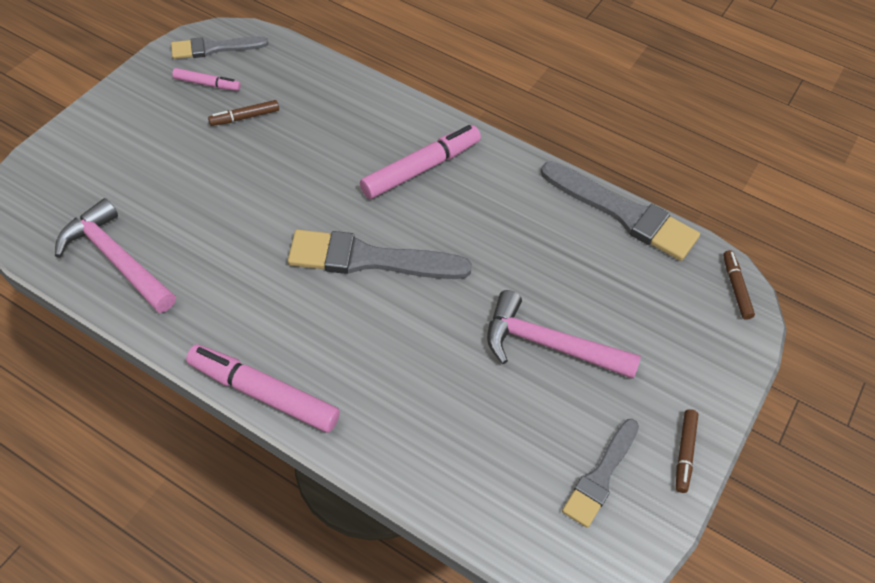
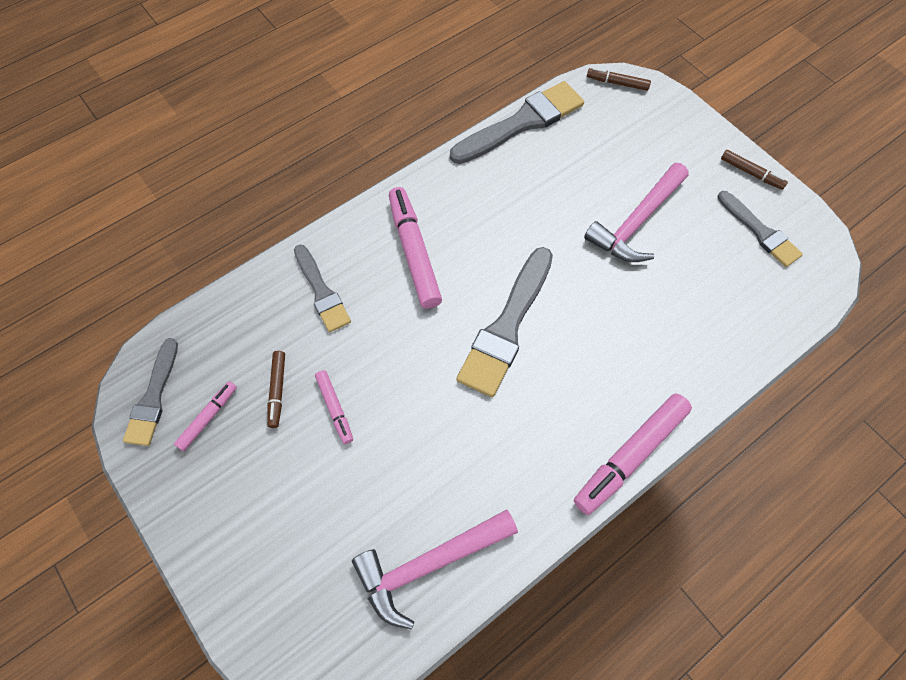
camera: 65 degrees left, 10 degrees up
(240, 158) = (335, 408): none -> pink marker
(350, 117) = (321, 291): none -> grey brush

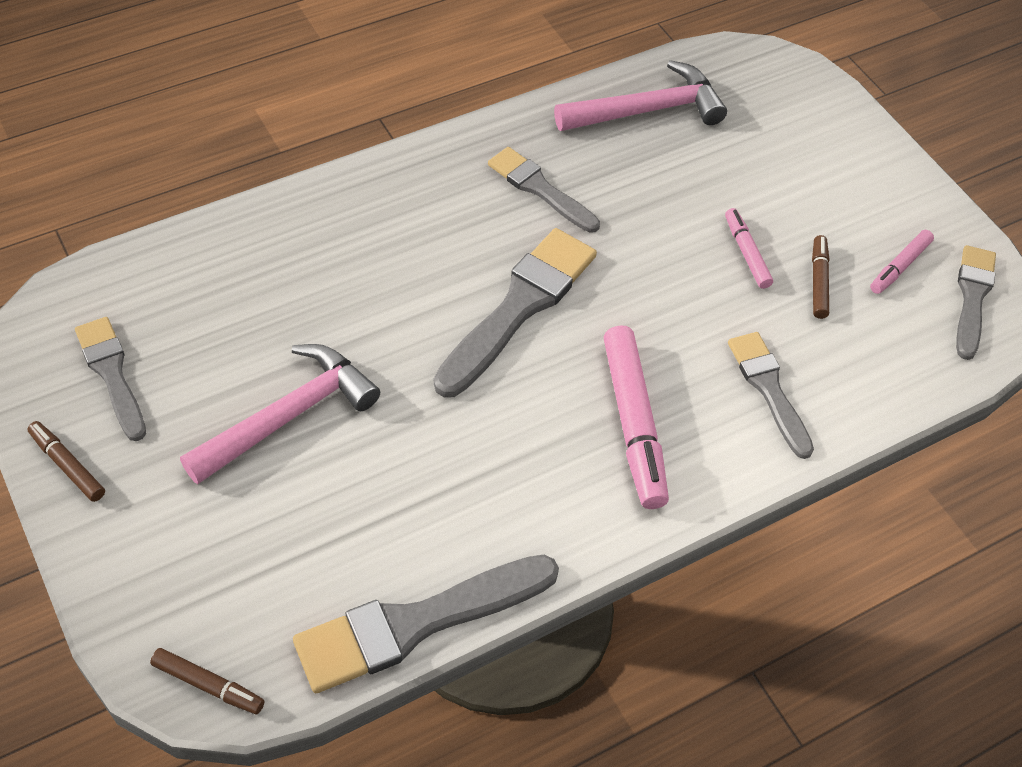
camera: 175 degrees left, 10 degrees down
(512, 444) = (540, 189): none -> grey brush
(630, 456) = (409, 160): pink marker -> none

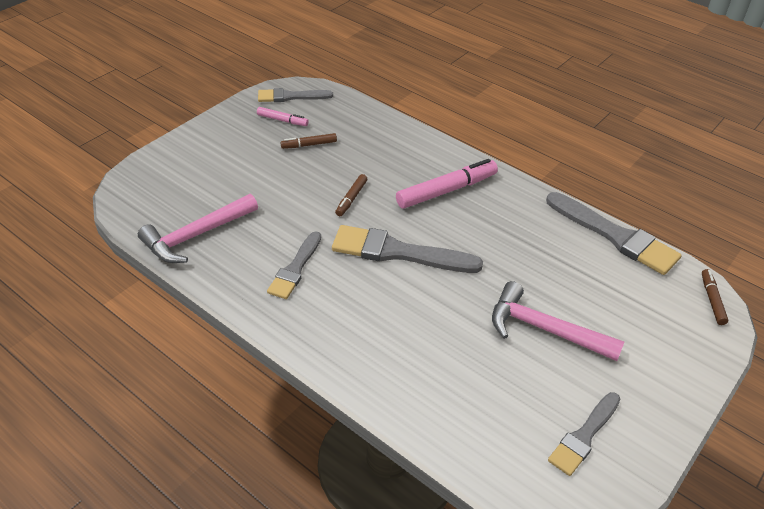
camera: 110 degrees left, 10 degrees down
(67, 465) = (661, 425): brown marker -> brown marker (351, 198)
(647, 110) = (196, 236): pink hammer -> pink hammer turned 90 degrees counterclockwise
(746, 253) = (302, 173): pink marker -> none
(769, 390) = (393, 150): grey brush -> none

